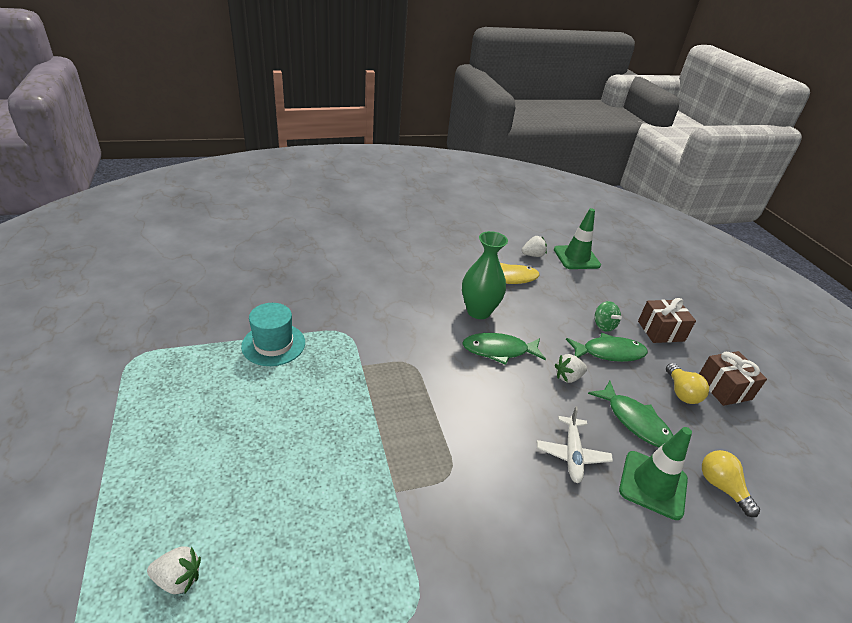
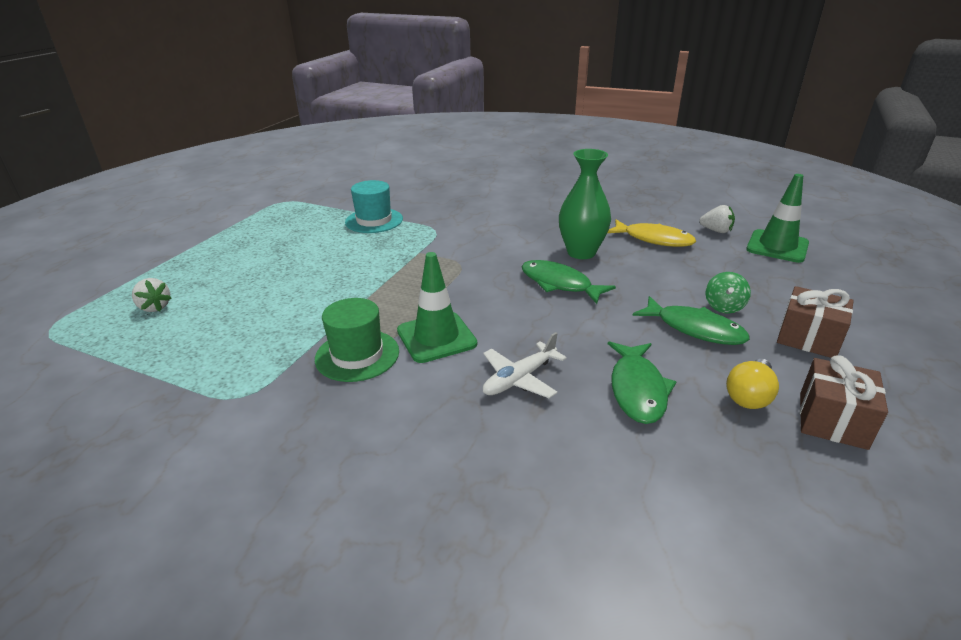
camera: 45 degrees right, 5 degrees down
(449, 504) = (357, 355): none -> green hat
(568, 377) = (607, 327): white strawberry -> none
(653, 484) = (577, 442): green traffic cone -> green traffic cone (436, 337)
(721, 487) = (670, 491): yellow light bulb -> none

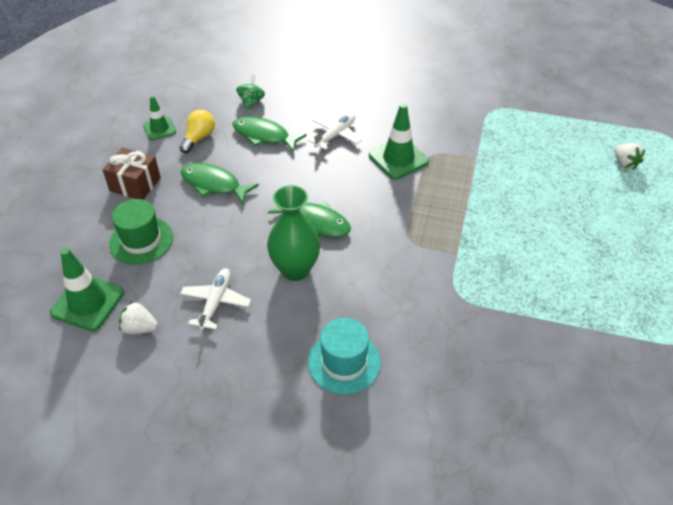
camera: 170 degrees right, 15 degrees up
(155, 307) = (624, 163): white strawberry -> white strawberry turned 150 degrees counterclockwise
(357, 355) = (444, 140): green hat -> green hat (141, 240)
(374, 220) = (538, 306): turquoise hat -> turquoise hat (344, 362)
(637, 389) = (264, 136): green fish -> green fish turned 60 degrees counterclockwise
(653, 239) = (216, 302): yellow fish -> white plane
(723, 307) = (183, 209): green spinning top -> green spinning top (251, 102)
(832, 420) = (159, 129): brown gift -> green traffic cone

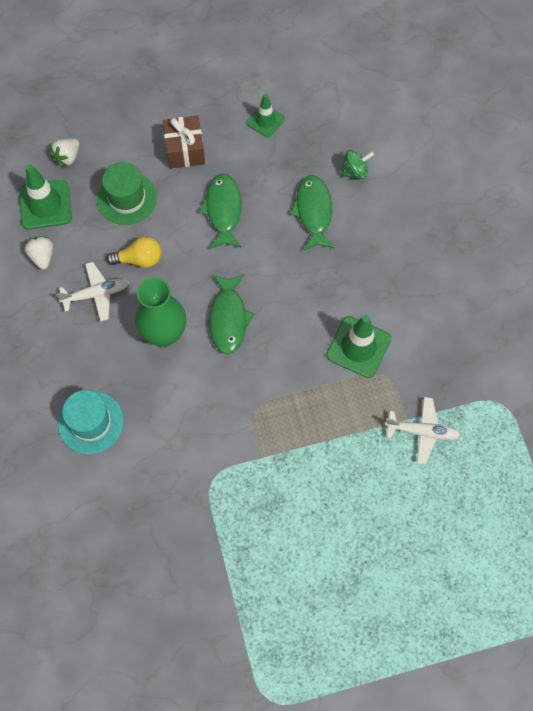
camera: 60 degrees right, 20 degrees up
(199, 138) = (274, 160): yellow light bulb -> yellow light bulb (139, 259)
(335, 135) = (356, 273): white plane -> white plane (422, 432)
(624, 163) = (496, 572): white strawberry -> white strawberry (67, 157)

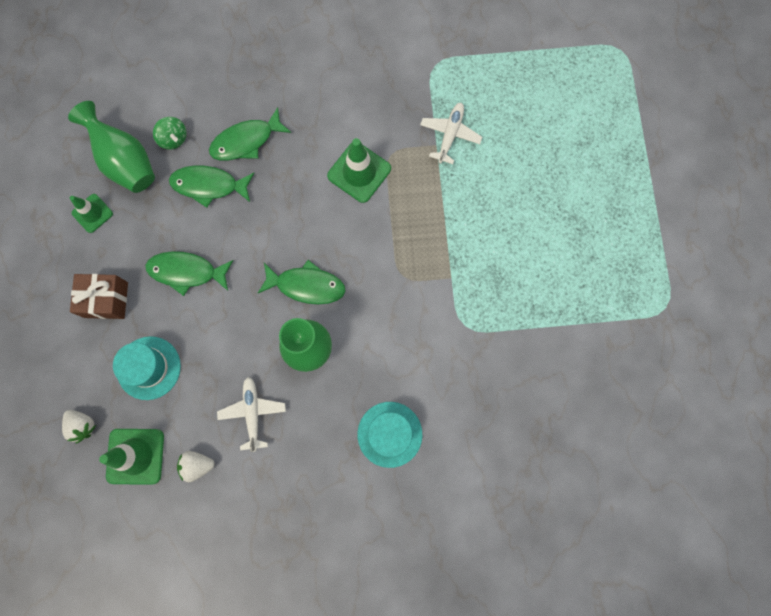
camera: 80 degrees left, 10 degrees up
(127, 198) = (149, 368): green hat -> turquoise hat
(139, 259) = (223, 364): yellow light bulb -> none
(322, 136) = (125, 161): none -> green vase
(355, 171) = (174, 139): green spinning top -> green spinning top turned 150 degrees clockwise
(368, 235) = (246, 141): none -> green fish

